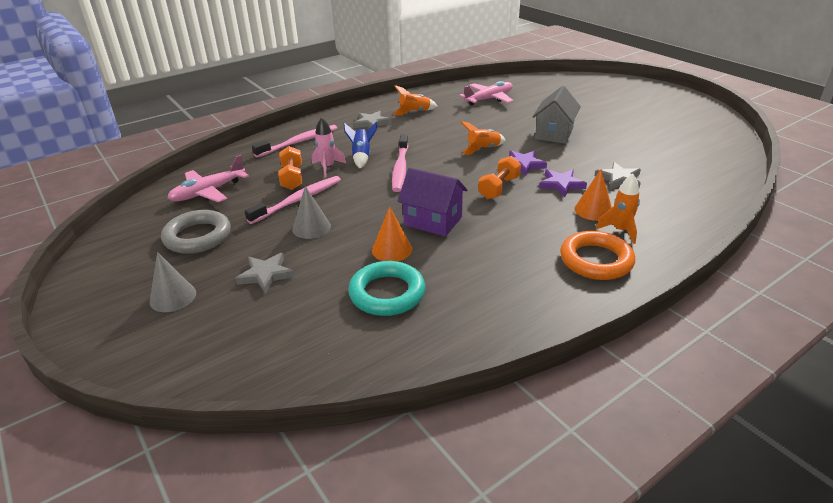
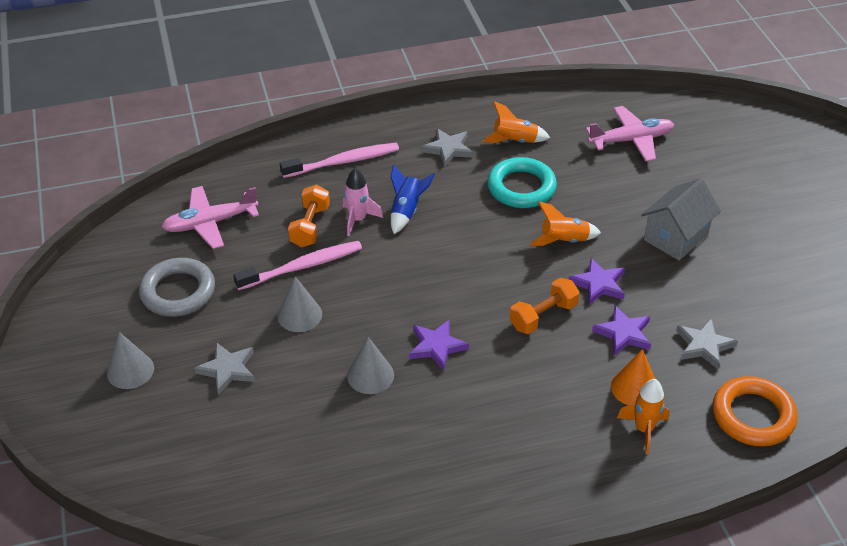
camera: 20 degrees right, 10 degrees up
(387, 293) = (337, 434): turquoise ring -> turquoise ring (521, 187)
(392, 249) = (370, 375): orange cone -> grey cone
(400, 168) = (443, 246): pink toothbrush -> none
(433, 221) = (436, 346): purple house -> purple star
(596, 260) = (585, 463): orange ring -> orange ring (753, 416)

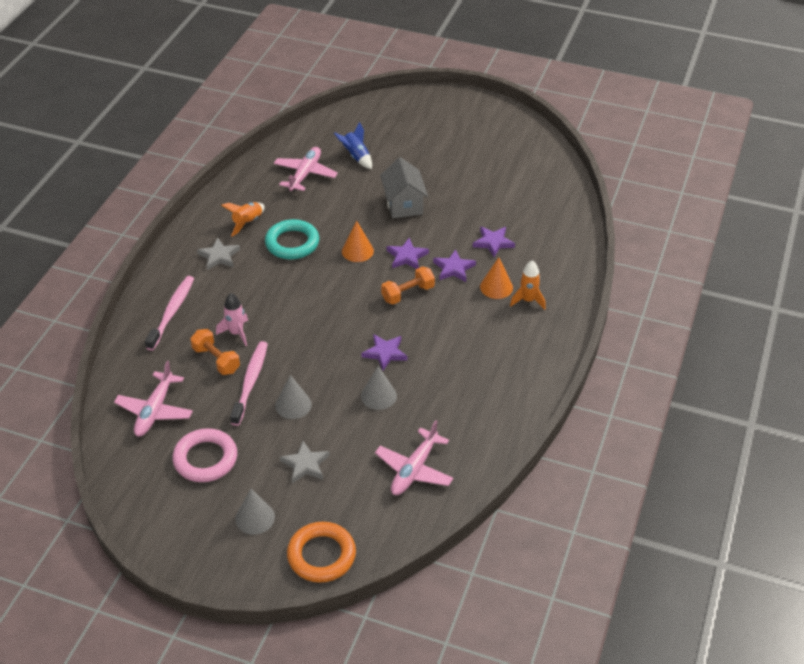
camera: 55 degrees left, 0 degrees up
(178, 292) = (205, 459): grey ring -> pink ring
(289, 465) = (414, 470): none -> pink plane
(407, 211) = (254, 306): blue rocket -> blue rocket (356, 157)
(543, 316) = (408, 293): orange dumbbell -> orange dumbbell turned 60 degrees clockwise
(564, 241) = (357, 251): orange rocket -> orange cone
(704, 345) = (493, 242): grey star -> purple star
(753, 416) = (557, 254): orange ring -> orange ring (321, 555)

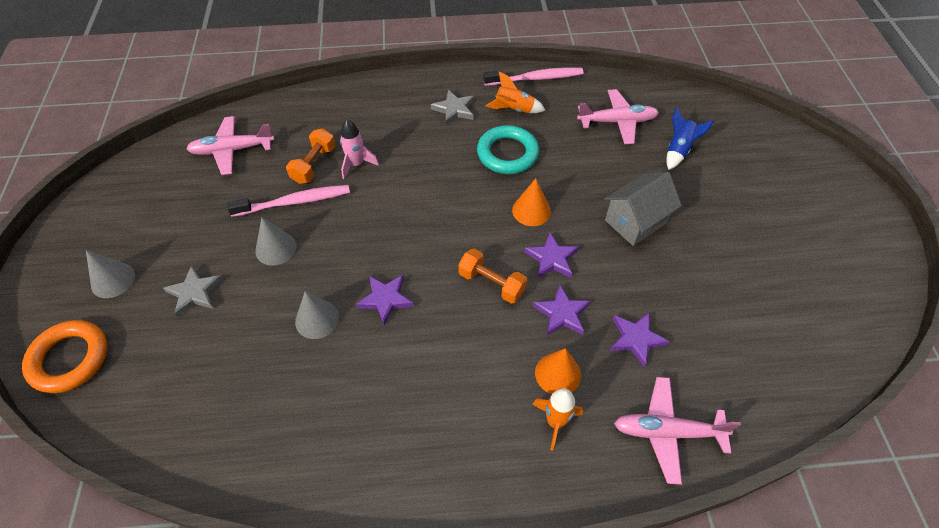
camera: 65 degrees right, 10 degrees up
(172, 312) = (362, 109): pink toothbrush -> pink toothbrush (535, 78)
(205, 459) = (182, 210): pink ring -> none
(414, 470) = (213, 401): pink plane -> pink plane (667, 432)

